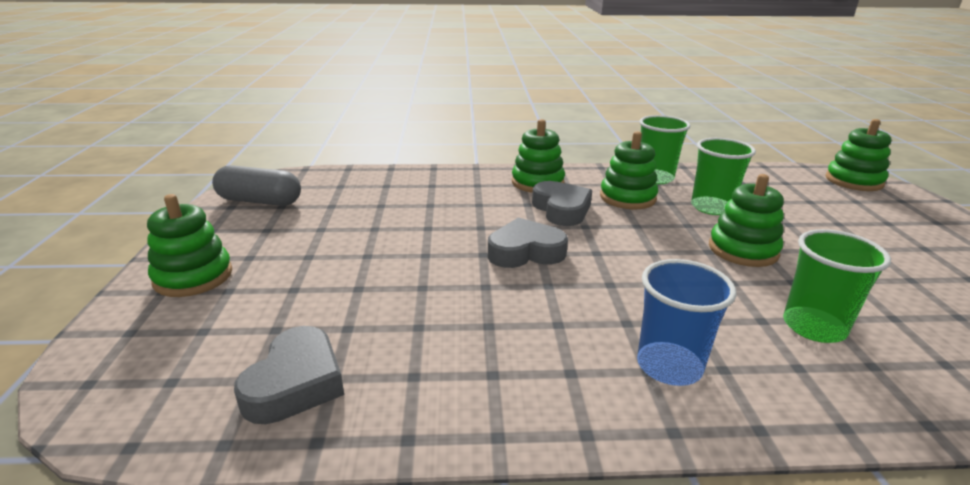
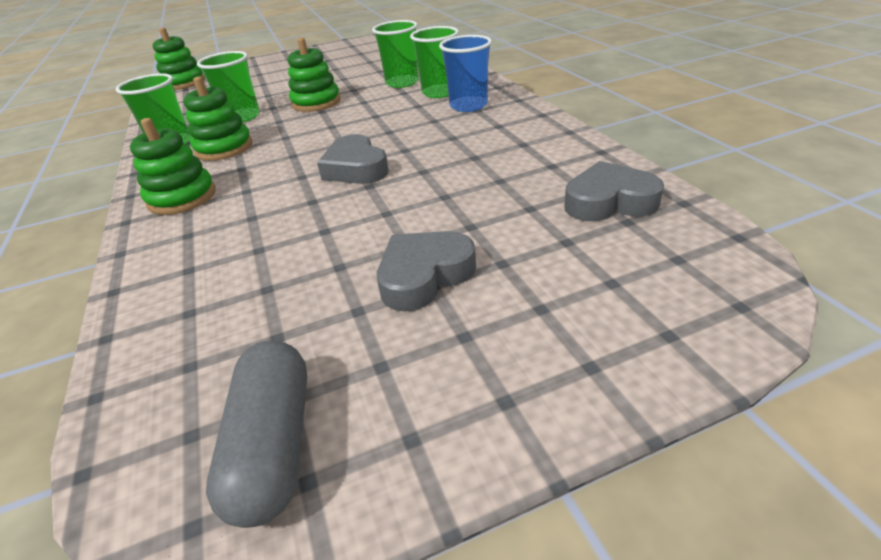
camera: 105 degrees left, 10 degrees up
(193, 277) = (543, 358): green stacking toy -> none
(561, 209) = (258, 171): grey heart -> grey heart (424, 276)
(747, 353) = (439, 92): none -> green cup

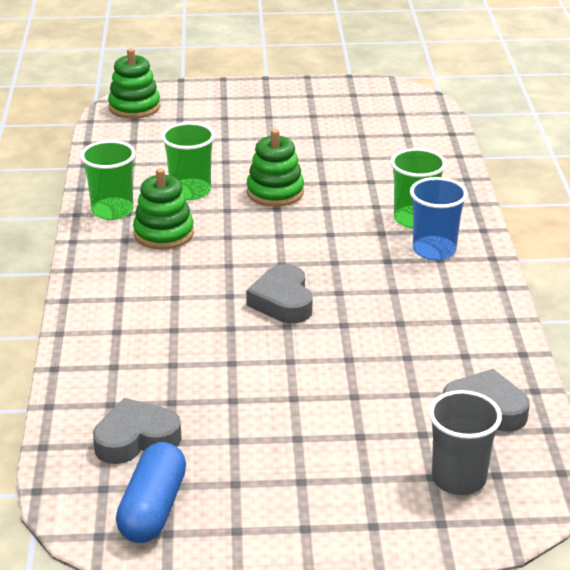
camera: 15 degrees right, 5 degrees down
(182, 197) = (116, 287): green stacking toy -> none
(274, 445) = (153, 508): grey capsule -> blue capsule
(402, 83) = (381, 189): green cup -> none
(424, 276) = (294, 428): grey heart -> grey heart (136, 439)
(643, 276) = (458, 479): none -> grey cup

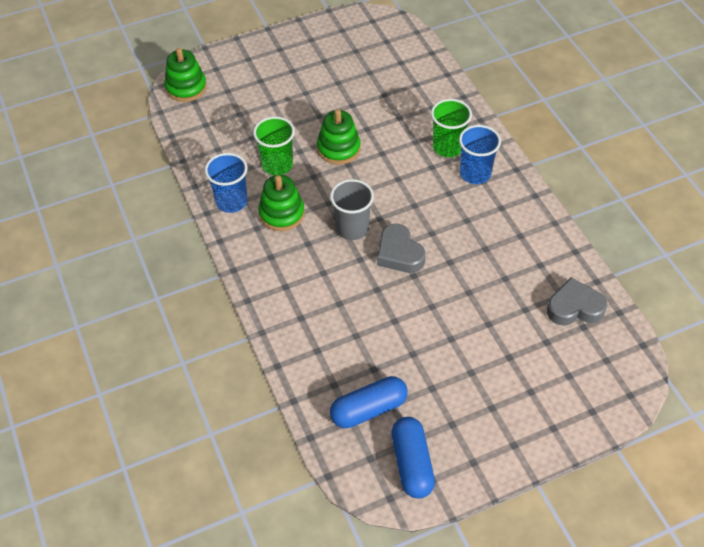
camera: 20 degrees left, 20 degrees up
(112, 210) = (231, 201): green cup -> blue cup
(136, 439) = (368, 409): grey heart -> blue capsule
(458, 479) = (586, 372): grey cup -> grey cup (352, 228)

